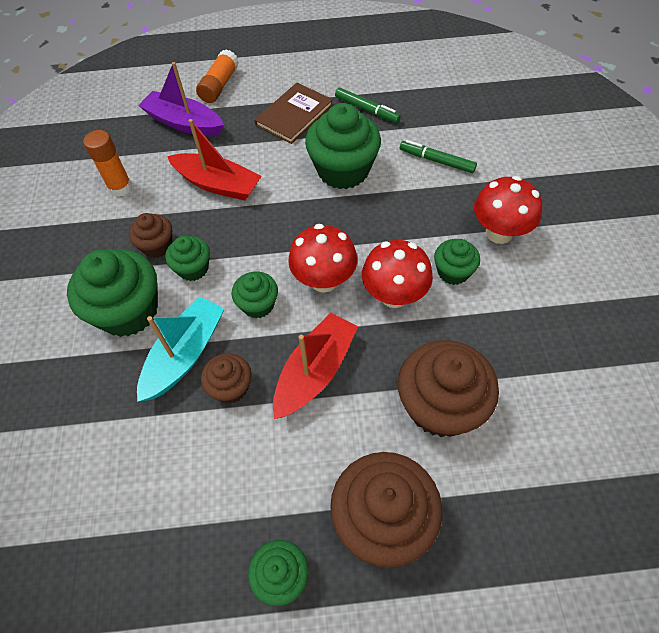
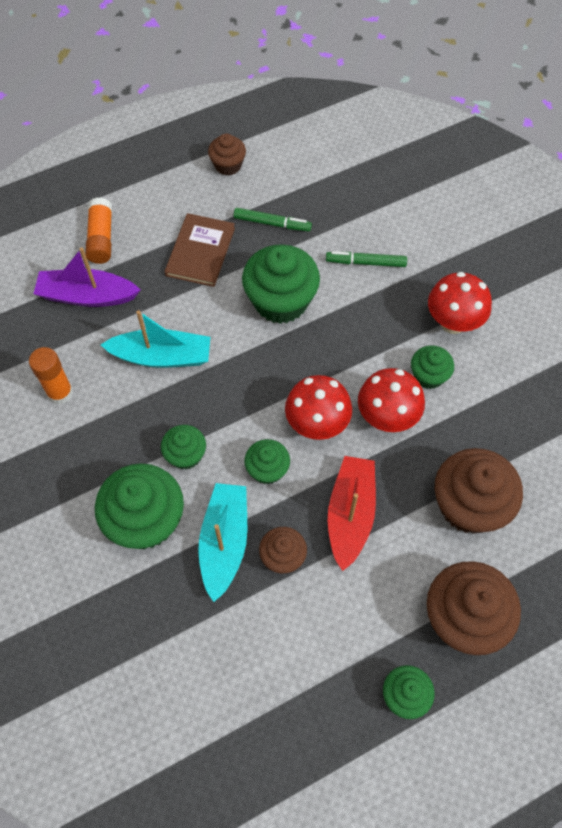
camera: 25 degrees left, 5 degrees up
(157, 246) = (136, 444): brown cupcake -> brown cupcake (228, 165)
(218, 184) = (162, 356): red boat -> turquoise boat

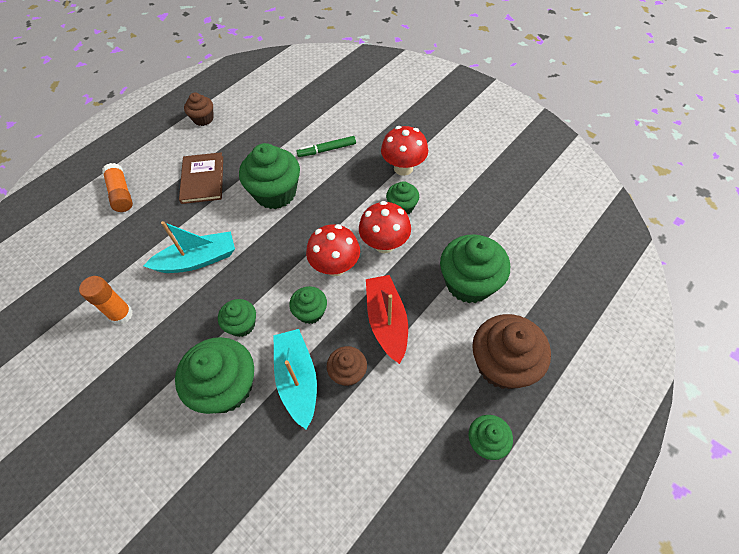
camera: 20 degrees left, 5 degrees down
(87, 296) = (122, 237): purple boat -> none
(272, 223) = (250, 145): green marker -> none
(469, 505) = (469, 283): brown cupcake -> green cupcake

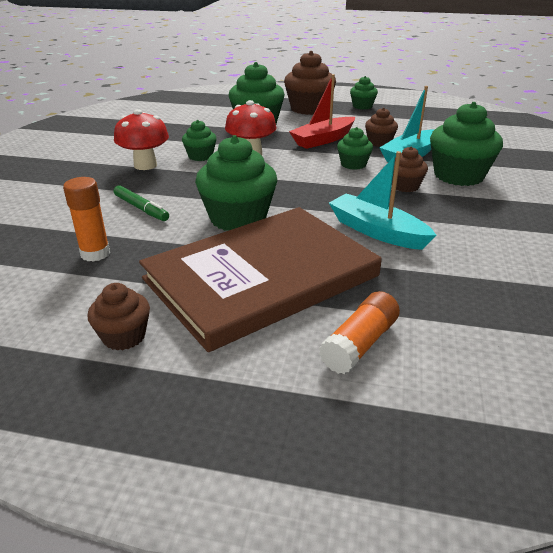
camera: 120 degrees left, 25 degrees down
(121, 315) = (494, 248): orange glue stick -> orange glue stick (95, 253)
(202, 179) = (261, 277): brown book -> brown book, size x2.07
(242, 325) = (405, 186): green cupcake -> brown cupcake
(335, 266) = (298, 166): red mushroom -> none

